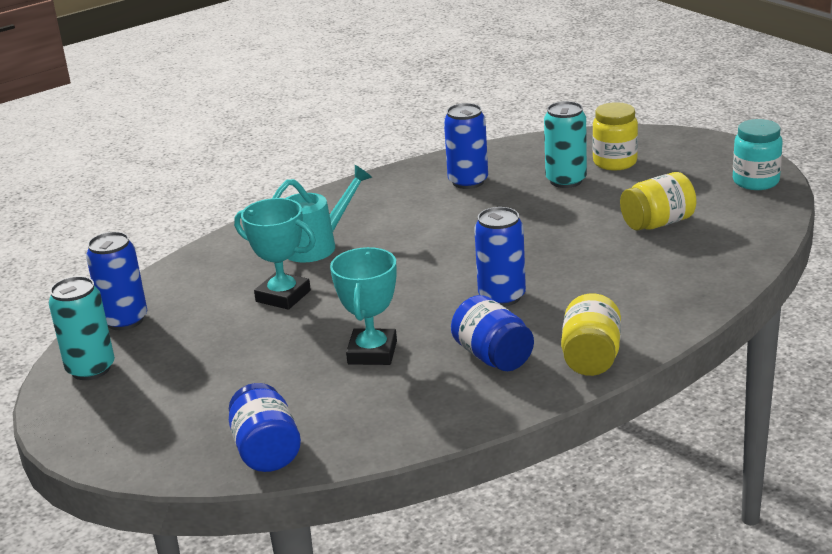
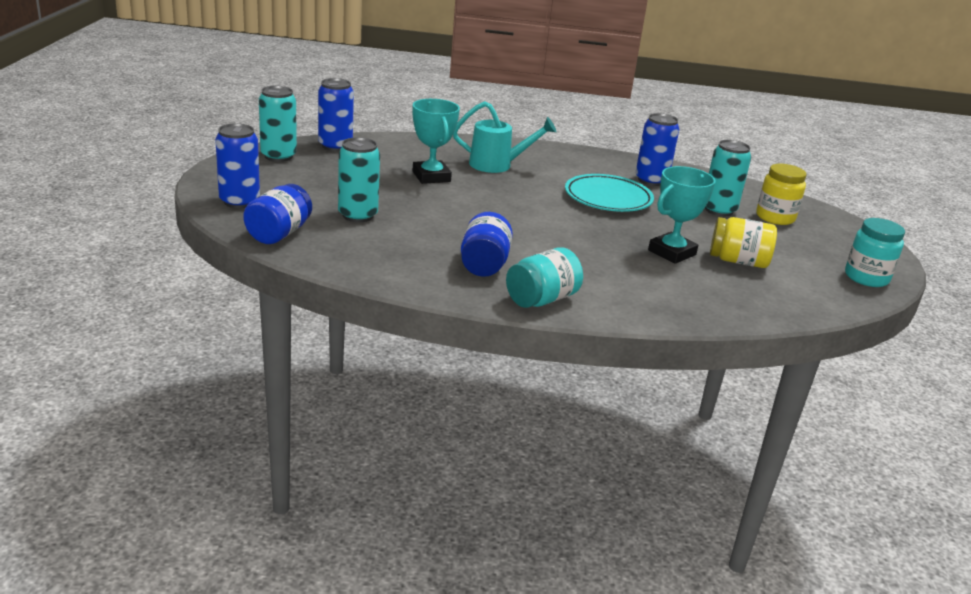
camera: 35 degrees right, 0 degrees up
(298, 382) = (358, 215): none -> turquoise can
(372, 353) = (422, 225): turquoise trophy -> turquoise trophy (672, 252)
(468, 223) = (608, 198): none -> turquoise plate
(502, 297) = (552, 241): blue can -> blue can (239, 201)
(591, 358) = (542, 299): yellow jar -> turquoise jar

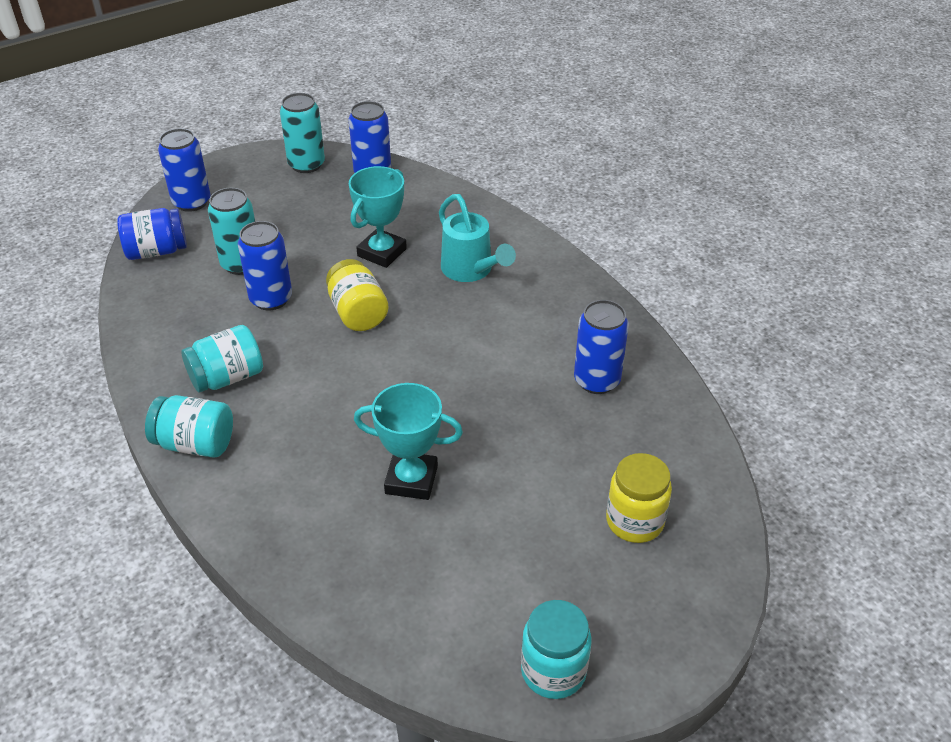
camera: 55 degrees right, 15 degrees up
(419, 222) = (271, 299): none -> blue can
(484, 265) = (227, 377): blue jar -> turquoise jar
(608, 198) = (494, 375): turquoise plate -> none
(719, 210) = (586, 466): turquoise can -> none
(738, 261) = (455, 539): yellow jar -> yellow jar (358, 313)

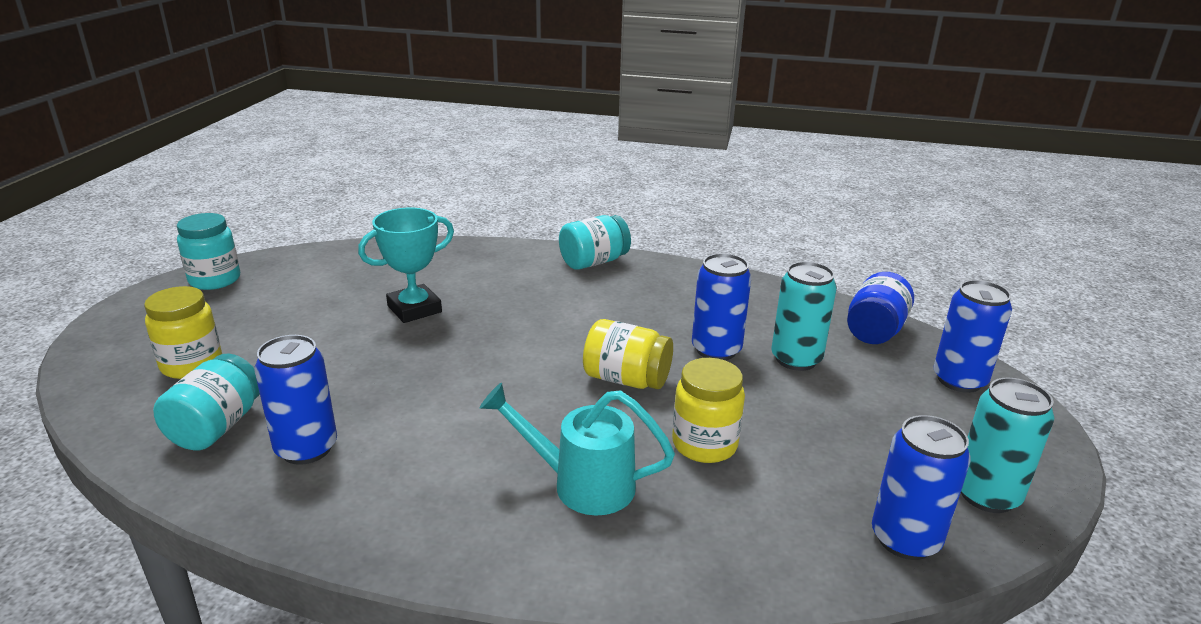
camera: 135 degrees right, 15 degrees down
(227, 377) = (642, 294): turquoise jar -> turquoise jar (216, 427)
(382, 252) = (704, 444): turquoise trophy -> yellow jar

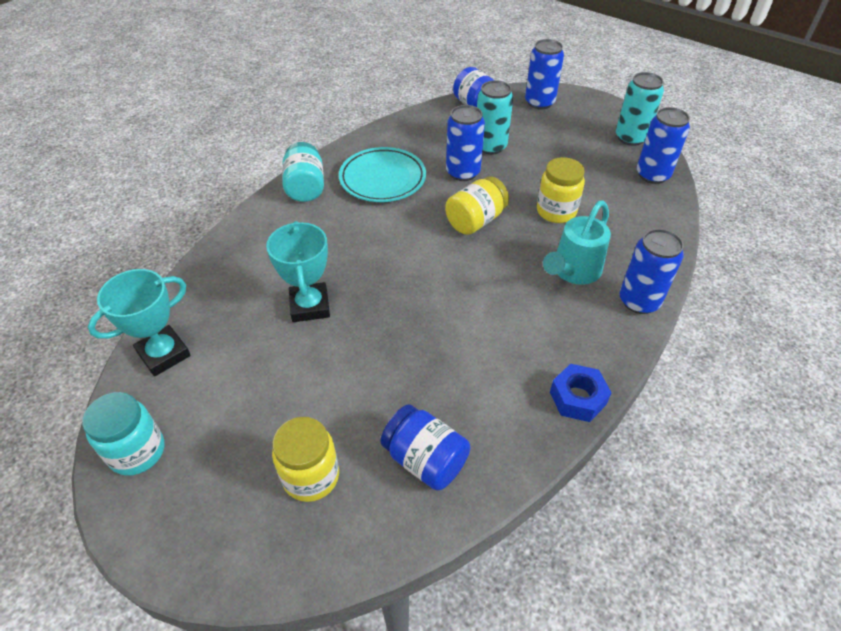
camera: 65 degrees left, 20 degrees up
(216, 427) = (425, 460): turquoise jar -> blue jar
(306, 448) = (480, 402): blue can -> blue can (639, 301)
(324, 260) = (164, 354): none -> turquoise trophy
(332, 531) = (577, 398): none -> blue nut
(649, 300) = (382, 179): none -> turquoise plate

